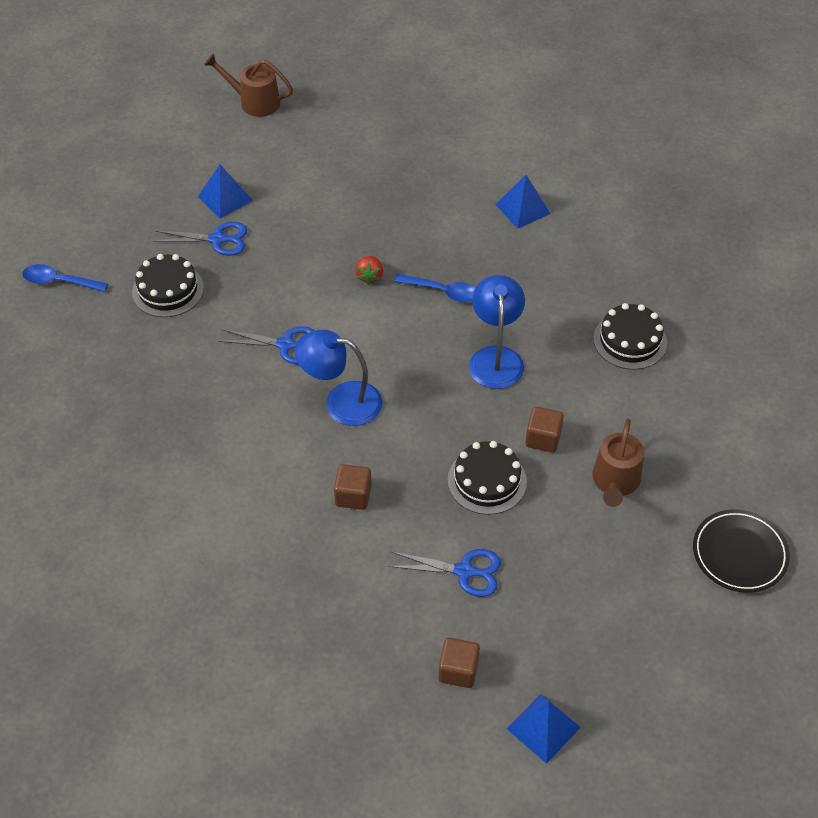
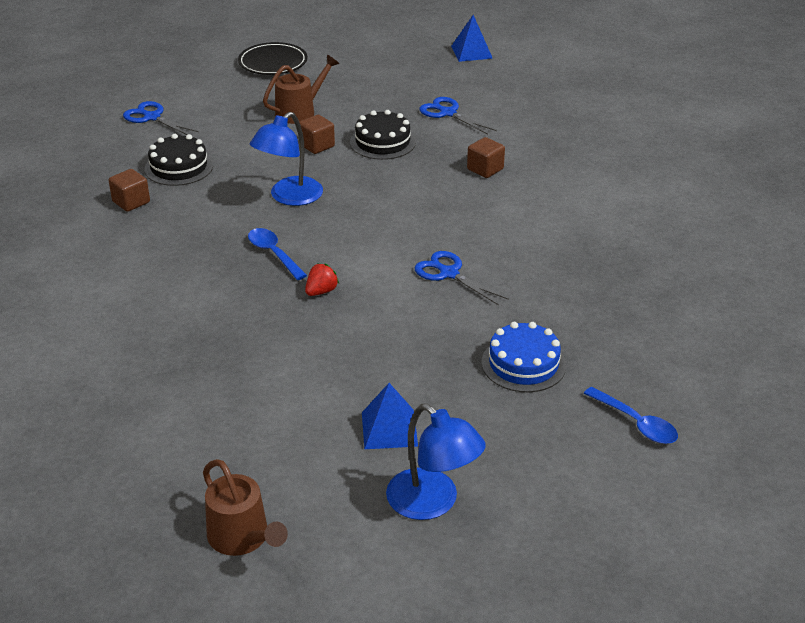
camera: 145 degrees left, 15 degrees down
(168, 290) = (523, 364): black cake -> blue cake
(218, 239) = (434, 389): blue scissors -> blue scissors (152, 117)
(341, 401) = (440, 220): blue lamp -> blue lamp (433, 503)
(458, 670) = (497, 83): brown cube -> brown cube (131, 202)
(522, 208) = (120, 283): blue pyramid -> none

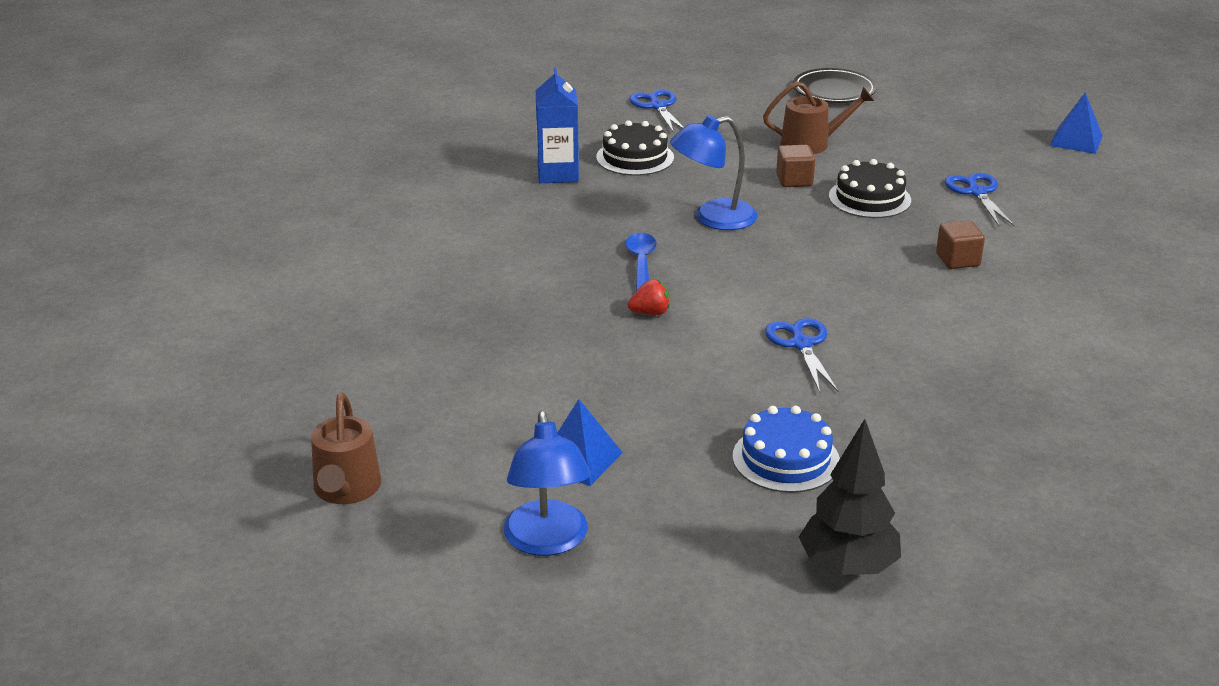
camera: 35 degrees right, 5 degrees down
(131, 202) = (558, 174): brown cube -> blue carton
(636, 423) = (848, 567): blue spoon -> black tree

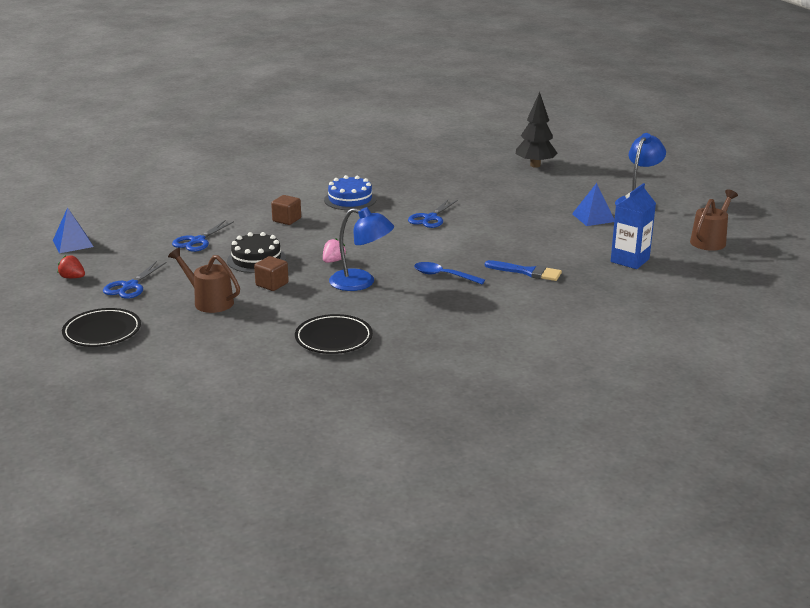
camera: 140 degrees left, 5 degrees down
(551, 309) = (527, 272): none -> blue brush
(558, 174) = (403, 348): blue carton -> blue carton (630, 260)
(635, 157) = (333, 338): black cake -> black plate
(641, 263) = (443, 275): blue spoon -> blue spoon turned 75 degrees clockwise
(650, 313) = (478, 253): red strawberry -> red strawberry (72, 277)
(657, 106) = (240, 373): blue scissors -> blue scissors (130, 286)
(786, 459) = (507, 192): blue cake -> blue cake (350, 199)
(791, 230) = (333, 261): none -> pink strawberry

